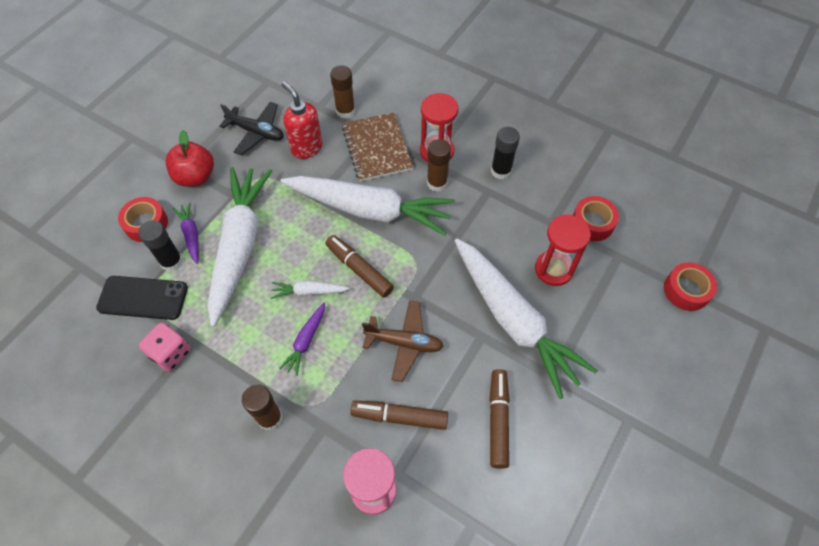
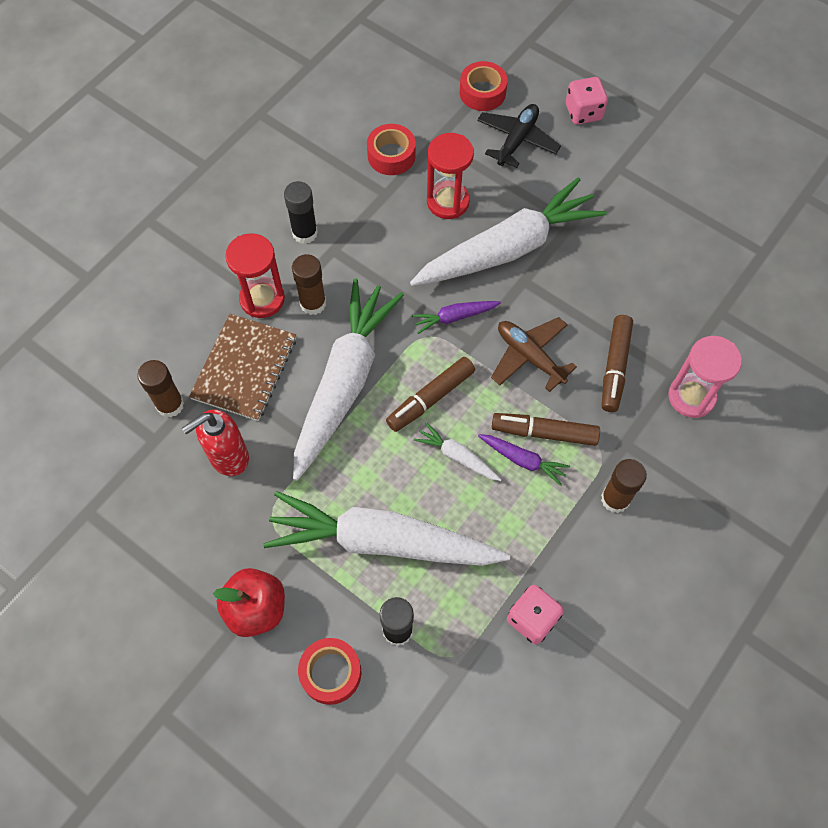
camera: 85 degrees left, 5 degrees up
(143, 298) = (451, 663): black phone -> none
(191, 235) = (357, 607): purple carrot -> purple carrot (454, 317)
(256, 132) = (187, 525): black plane -> black plane (517, 140)
(309, 292) = (457, 456): white carrot -> white carrot turned 120 degrees clockwise
(377, 148) = (244, 368): brown notebook -> brown notebook turned 60 degrees counterclockwise
(404, 343) = (529, 356): brown plane -> brown plane turned 60 degrees counterclockwise
(498, 420) = (618, 277): brown marker -> brown marker (544, 432)
(691, 384) = (583, 112): none -> pink dice

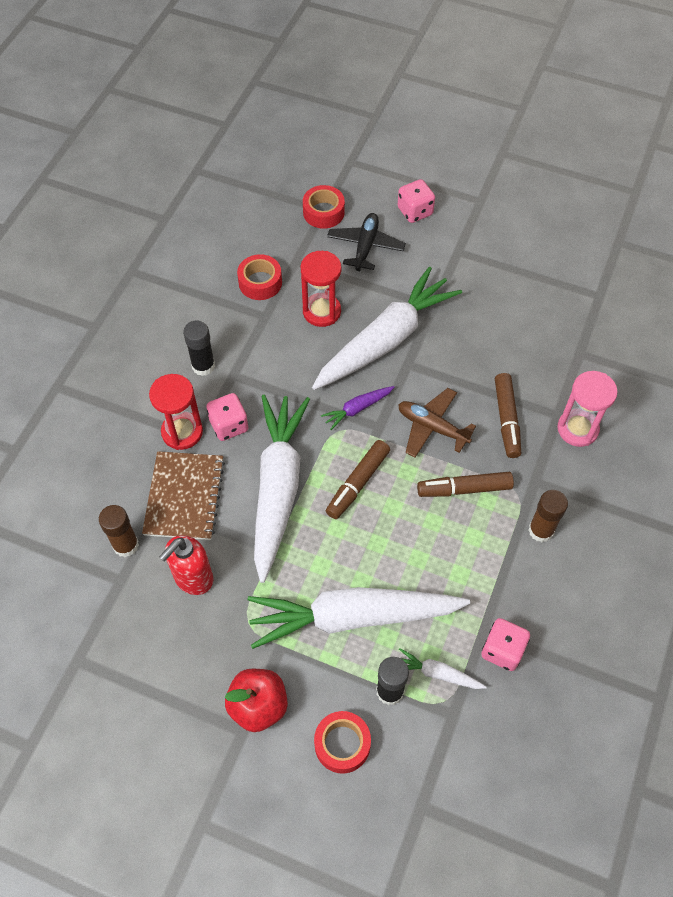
camera: 15 degrees left, 5 degrees down
(313, 303) = (229, 425): brown glue stick -> pink dice
(457, 456) = (396, 527): white carrot -> white carrot (437, 673)
(523, 460) = (453, 517): purple carrot -> none

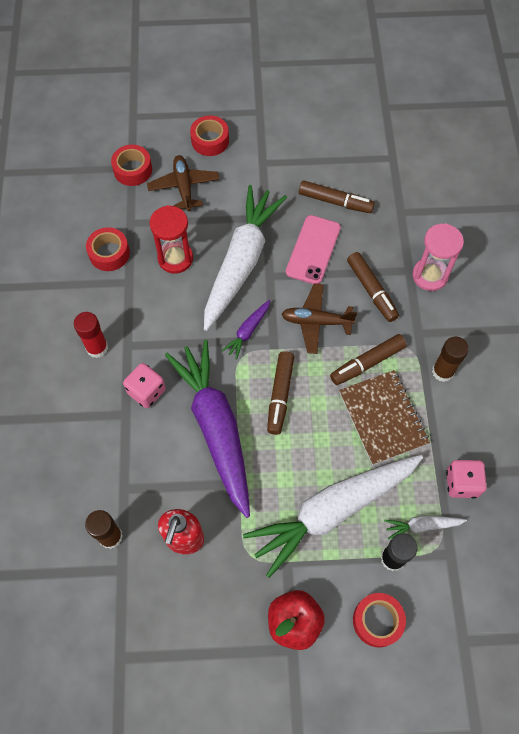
camera: 25 degrees left, 5 degrees up
(182, 432) = (108, 414): red hourglass -> none
(184, 496) = (140, 471): brown notebook -> brown notebook (383, 418)
(203, 366) = (97, 348): black glue stick -> red glue stick
(277, 487) = (215, 428): white carrot -> purple carrot
(365, 246) = (184, 187): black plane -> brown plane
(415, 211) = (210, 140): pink dice -> red tape
(465, 356) = (313, 250): none -> pink phone
(514, 317) = (335, 202): none -> brown marker

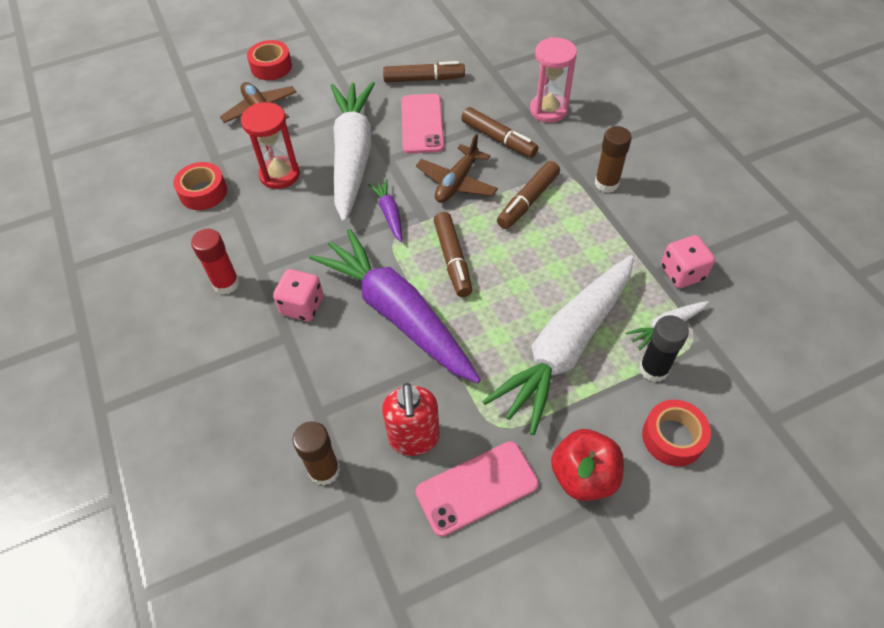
camera: 20 degrees left, 10 degrees down
(133, 170) = (199, 113): red tape -> none
(212, 597) = (477, 488): none -> pink phone
(248, 331) = (389, 214): purple carrot -> purple carrot turned 150 degrees clockwise
(316, 322) = (457, 182): brown plane -> brown plane turned 45 degrees counterclockwise
(383, 418) = (570, 243): brown notebook -> none

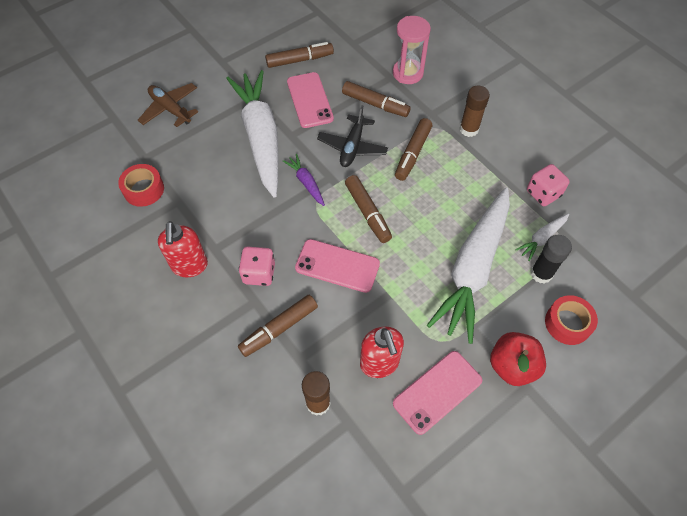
camera: 15 degrees left, 5 degrees up
(226, 283) = (189, 266): red glue stick -> red soap dispenser
(271, 67) = (166, 66): red tape -> none
(280, 174) = (204, 163): red hourglass -> none
(305, 373) = (279, 328): none -> brown marker
(397, 314) = (337, 266): purple carrot -> pink phone
(457, 182) = (352, 147): brown plane -> black plane

